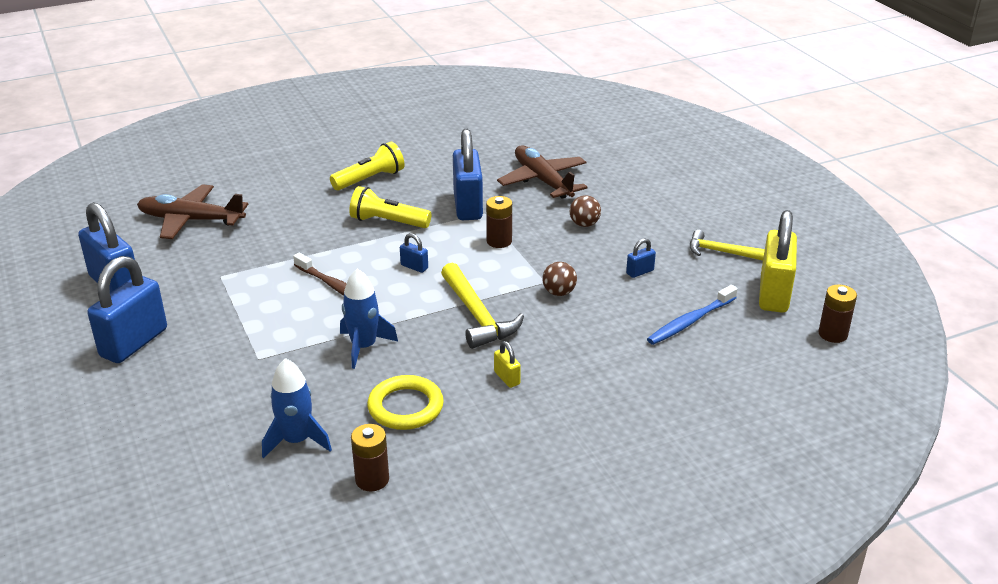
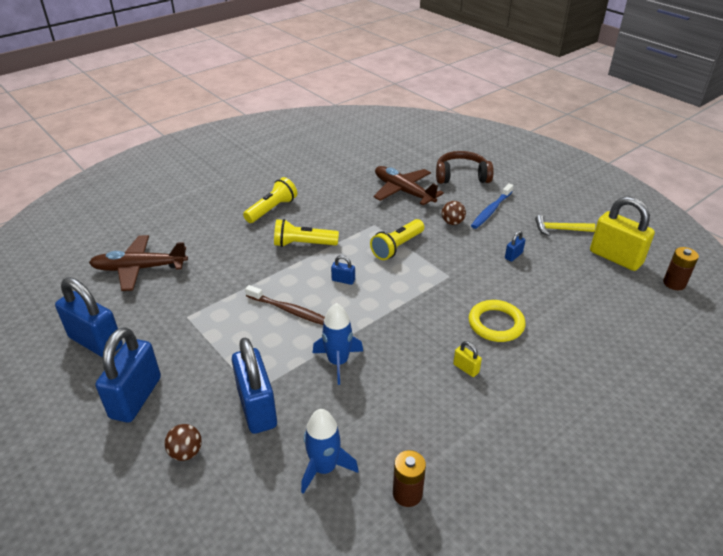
camera: 15 degrees left, 5 degrees up
(405, 407) = (400, 413): yellow ring -> yellow ring (496, 324)
(468, 206) = (358, 221): blue padlock -> blue padlock (257, 408)
(477, 315) = (414, 315): yellow hammer -> none
(499, 241) = (397, 247): brown battery -> yellow flashlight
(559, 292) = (464, 283): brown ball -> brown ball (186, 452)
(629, 173) = (461, 176): none -> brown headphones
(690, 321) = (572, 291): blue toothbrush -> blue toothbrush (491, 210)
(773, 294) = (615, 258): yellow padlock -> yellow padlock turned 45 degrees counterclockwise

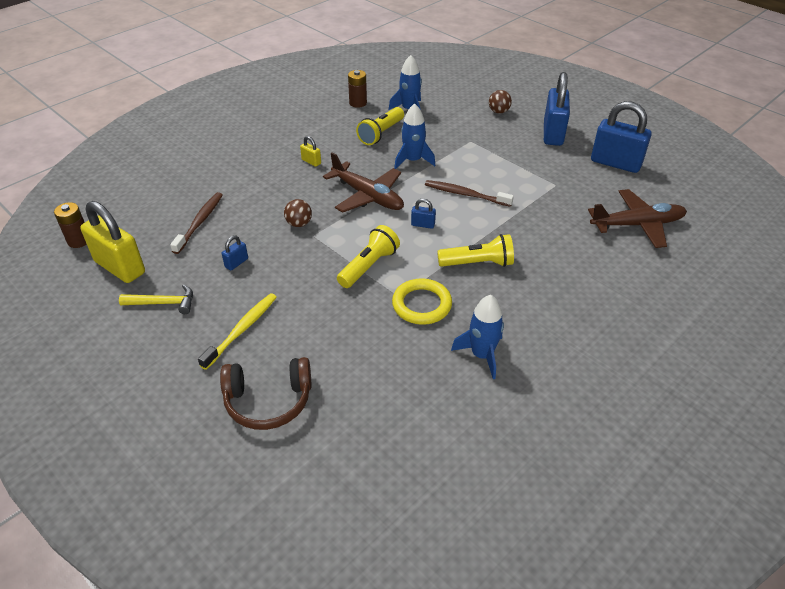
camera: 175 degrees right, 5 degrees up
(257, 408) = (464, 133): blue padlock -> none
(272, 209) = (538, 312): yellow flashlight -> yellow flashlight (381, 134)
(323, 189) = (482, 355): none -> blue rocket
(403, 191) = (362, 358): brown plane -> brown plane (367, 196)
(452, 222) = (299, 306): brown ball -> brown ball (299, 224)
(491, 210) = (242, 330): blue toothbrush -> yellow toothbrush
(496, 324) = (277, 194): yellow ring -> yellow ring (421, 304)
(566, 295) = (200, 222): none -> brown toothbrush

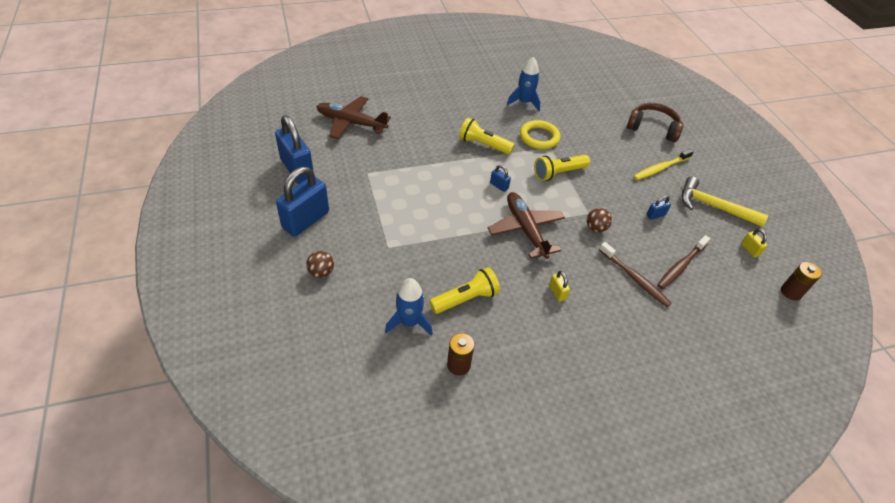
camera: 155 degrees left, 5 degrees up
(120, 267) = (750, 250): yellow padlock -> yellow padlock, size x0.43
(163, 303) = (713, 206): yellow hammer -> yellow hammer, size x1.54
(413, 160) = (460, 249): blue rocket -> none
(465, 194) = (445, 196): brown toothbrush -> brown toothbrush (634, 278)

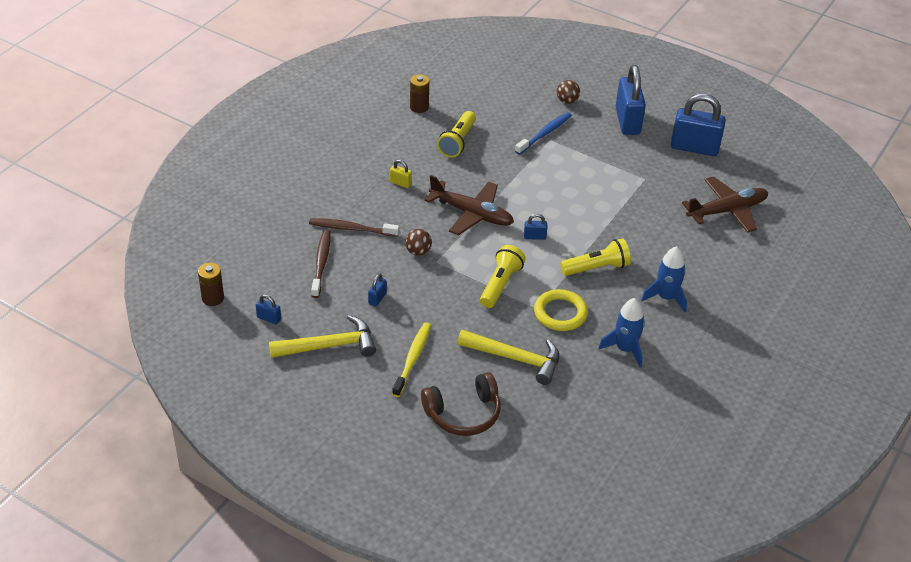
camera: 140 degrees right, 5 degrees down
(384, 255) = (545, 133): none -> blue toothbrush
(409, 322) = (476, 109): blue rocket -> blue rocket (666, 297)
(594, 133) = (515, 359): none -> yellow hammer
(750, 250) = (269, 318): yellow padlock -> blue padlock

